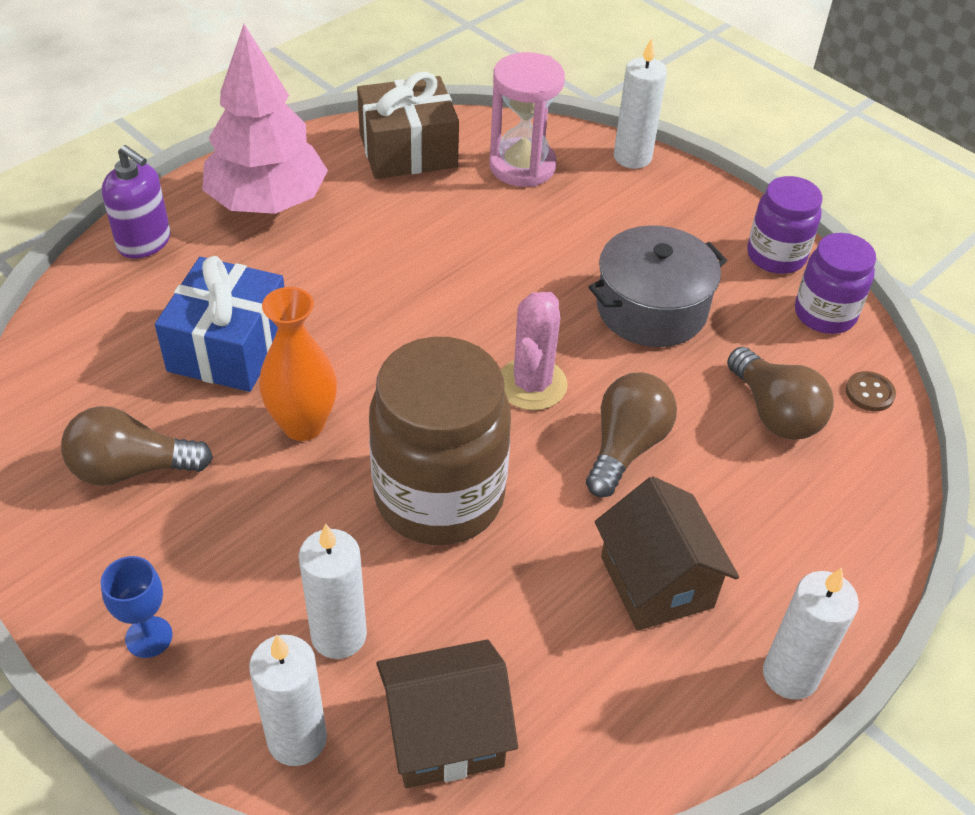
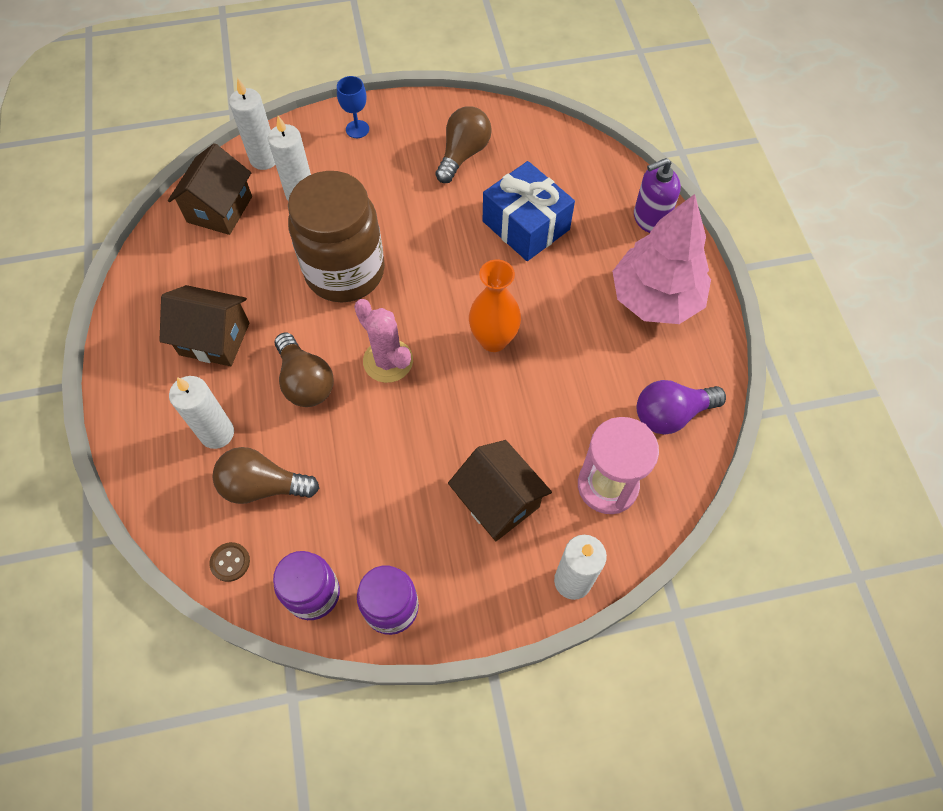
camera: 125 degrees right, 15 degrees up
(303, 425) = (440, 235): orange vase -> orange vase (493, 340)
(408, 150) = (671, 414): brown gift -> purple light bulb
(608, 229) = (498, 501): none -> brown house
(651, 309) = (400, 474): grey pot -> none
(790, 675) = (118, 363): white candle -> white candle (217, 433)

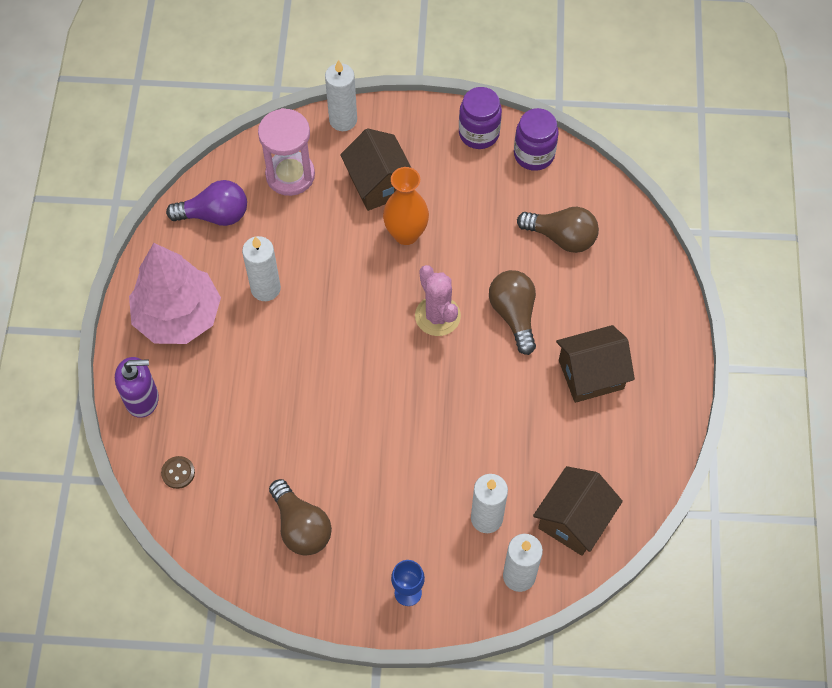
camera: 165 degrees left, 0 degrees up
(214, 339) = (591, 374): brown house -> brown house turned 45 degrees counterclockwise
(217, 433) = (595, 288): white candle -> white candle (265, 288)
(230, 562) = (593, 189): brown button -> brown button (178, 473)
(345, 272) = (458, 414): brown jar -> none
(463, 154) = (301, 526): brown light bulb -> brown light bulb turned 75 degrees counterclockwise
(493, 340) = (338, 313): orange vase -> orange vase (406, 234)
(526, 225) = (267, 422): blue gift -> none

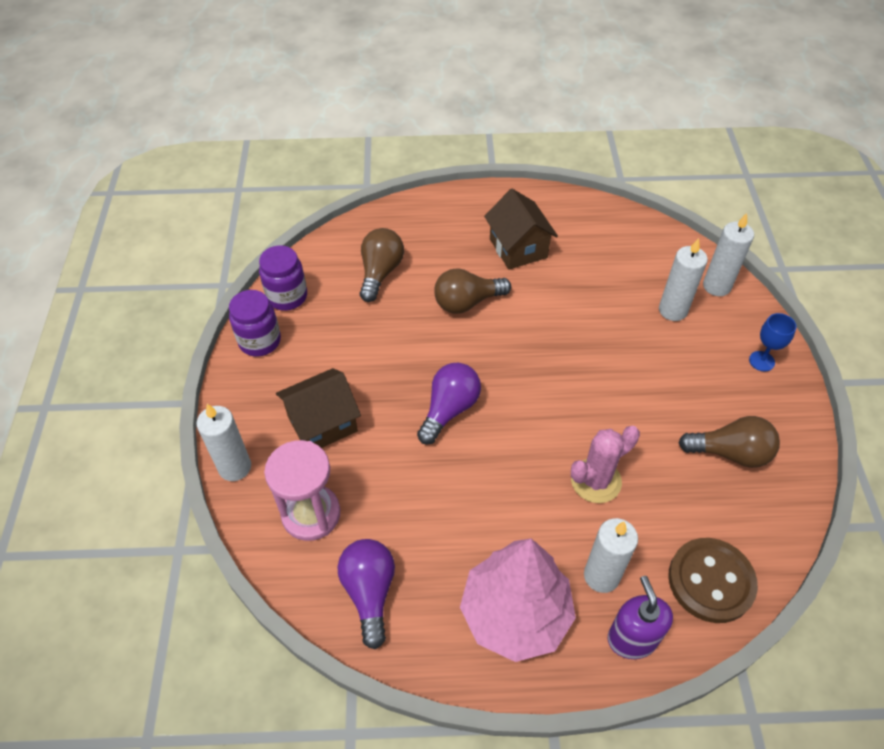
camera: 95 degrees left, 10 degrees down
(178, 473) = (711, 581): brown button -> brown button, size x2.24
(265, 288) = (465, 521): white candle -> white candle (601, 576)
(301, 526) = (730, 453): brown light bulb -> brown light bulb turned 45 degrees clockwise
(382, 286) = (449, 409): none -> purple light bulb
(406, 234) = (384, 394): orange vase -> none
(437, 316) = (477, 360): pink cactus -> pink cactus (596, 481)
(574, 520) = (655, 254): brown house -> none

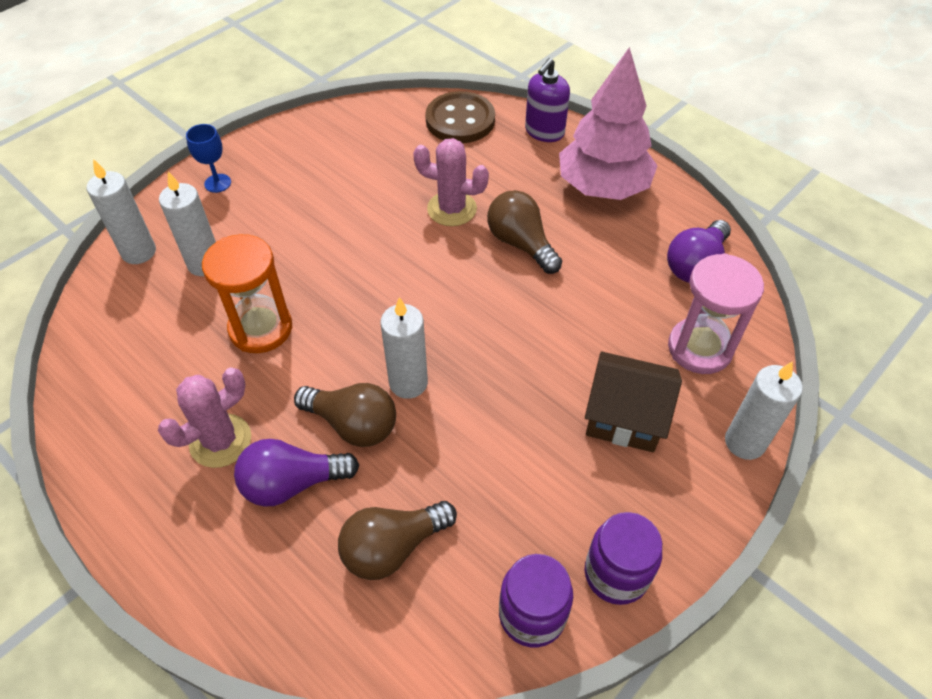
camera: 135 degrees left, 0 degrees up
(449, 409) = (496, 338): purple light bulb -> purple light bulb (292, 483)
(518, 248) = (220, 441): brown house -> pink cactus
(584, 305) = (261, 328): none -> orange hourglass
(601, 576) = (522, 165): white candle -> white candle (408, 383)
(730, 453) = (340, 157): brown light bulb -> brown light bulb (521, 244)

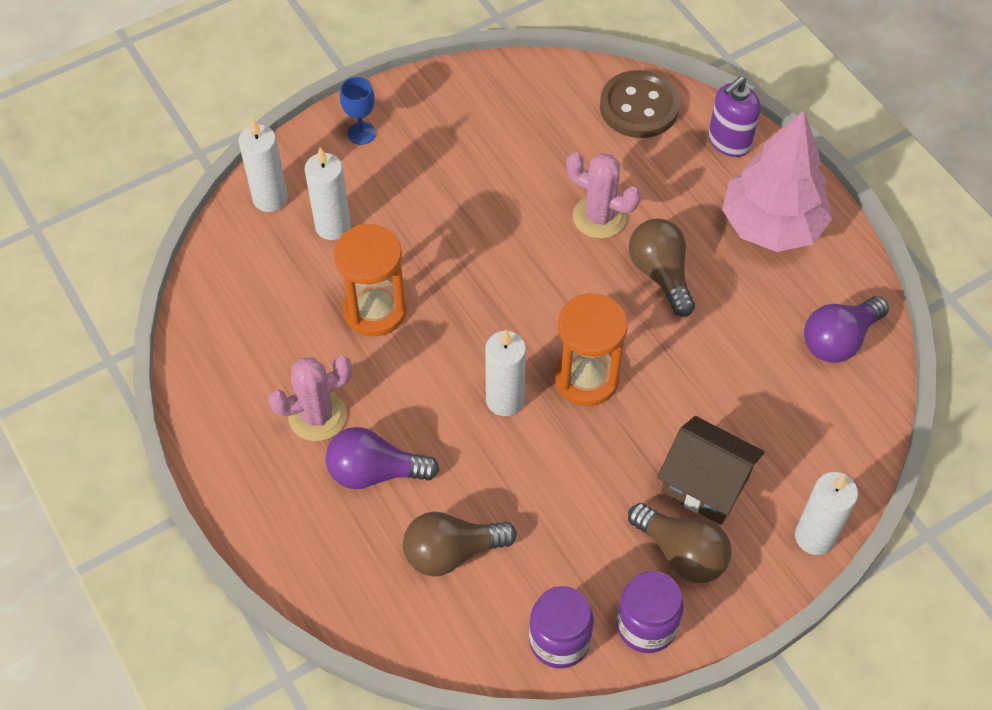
camera: 15 degrees right, 5 degrees up
(353, 424) = (442, 429): brown light bulb -> brown light bulb (681, 553)
(481, 346) = (586, 378): none -> orange hourglass
(699, 348) = (807, 432): pink hourglass -> none

